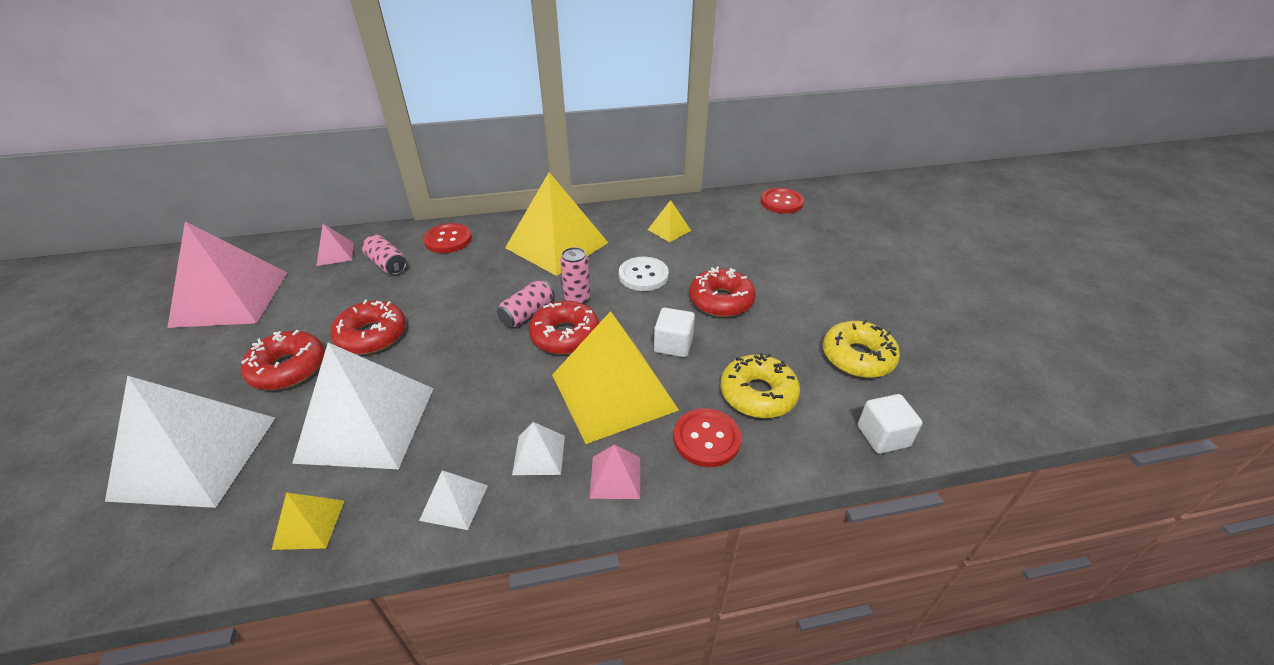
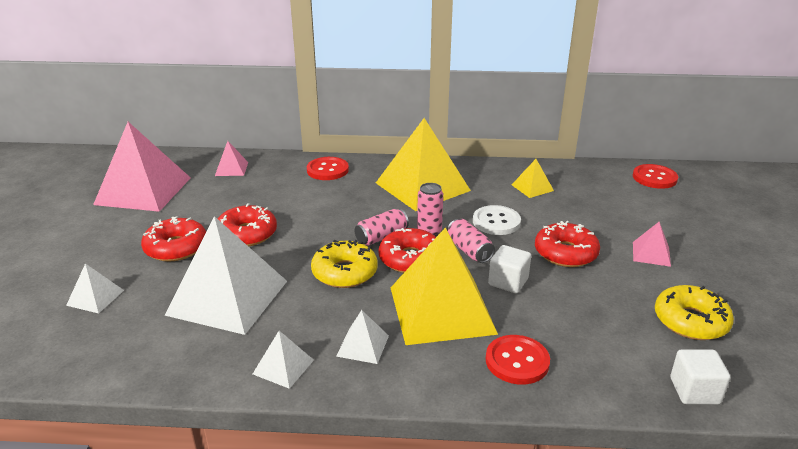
camera: 15 degrees right, 10 degrees down
(196, 456) = (95, 297): white pyramid -> white pyramid, size x0.44
(309, 524) = (167, 359): yellow pyramid -> none
(387, 264) = (272, 182): pink can -> pink can (469, 250)
(615, 477) = (424, 375): pink pyramid -> pink pyramid (651, 254)
(758, 394) = (578, 334): yellow donut -> yellow donut (344, 272)

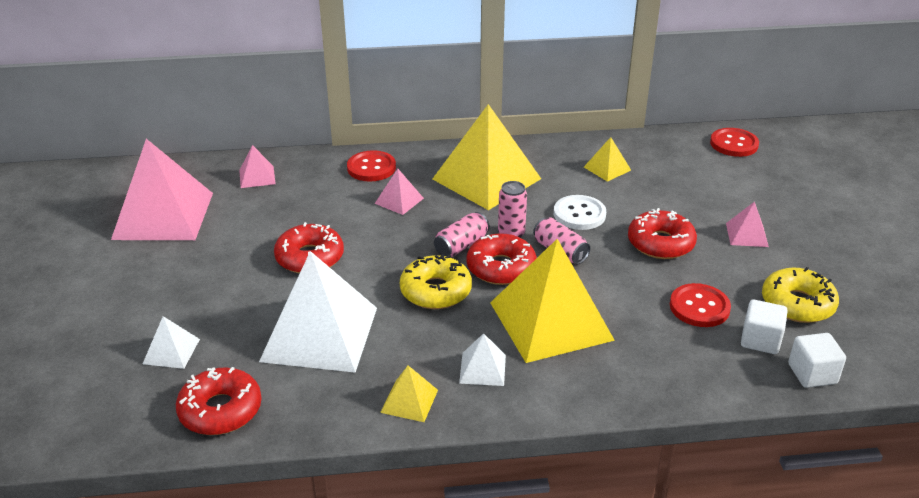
camera: 10 degrees left, 5 degrees up
(176, 247) = (235, 282): red donut -> red donut (220, 410)
(283, 367) = (409, 401): white pyramid -> yellow pyramid
(341, 197) = (399, 200): none -> pink pyramid
(508, 282) = (610, 282): white cube -> white cube (760, 340)
(517, 361) = (640, 366): red button -> red button (699, 307)

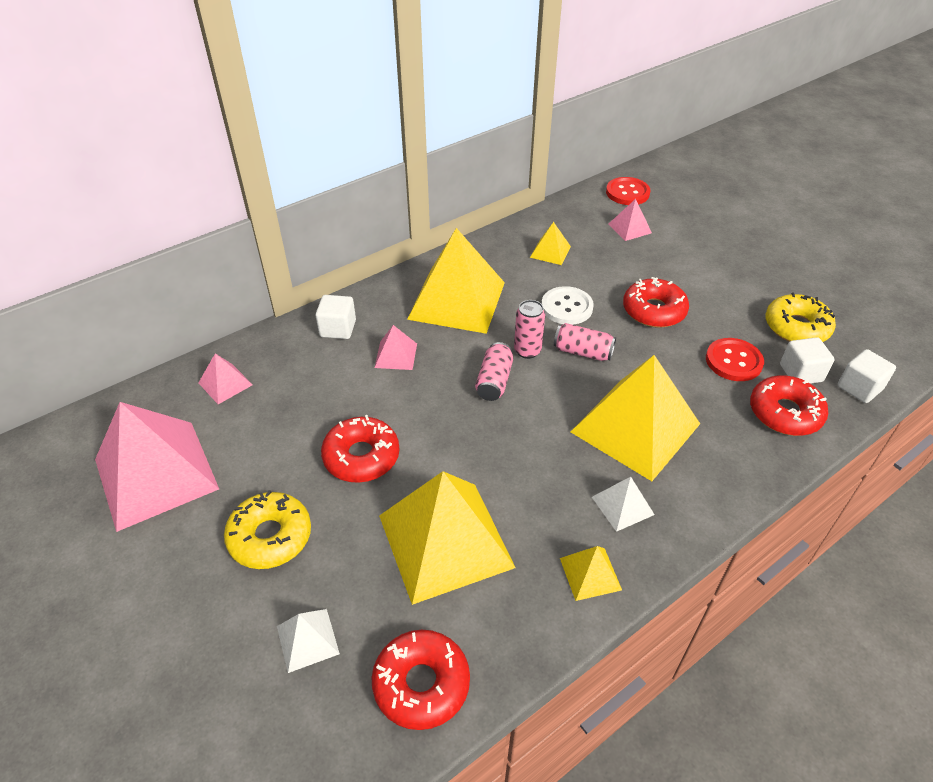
camera: 30 degrees left, 10 degrees up
(320, 334) = (445, 541): white pyramid -> yellow pyramid
(371, 168) = (338, 328): red button -> white cube
(435, 291) = (513, 441): yellow donut -> yellow donut (270, 537)
(501, 268) = (548, 390): red donut -> red donut (785, 413)
(746, 234) = (708, 276): pink pyramid -> pink pyramid (629, 228)

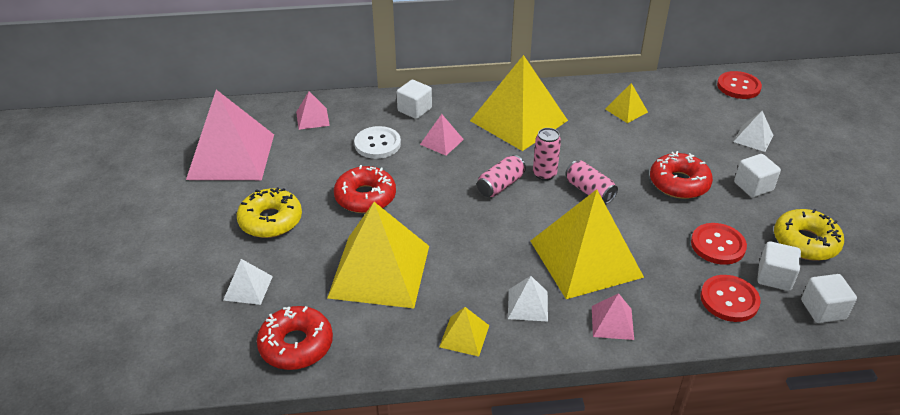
camera: 30 degrees right, 5 degrees down
(567, 307) = (604, 155): white button -> white button (377, 144)
(629, 228) = (714, 115): pink pyramid -> pink pyramid (612, 322)
(678, 240) = (753, 138): none -> white pyramid
(715, 289) = (753, 186): none -> white cube
(785, 413) = (729, 300): red donut -> red button

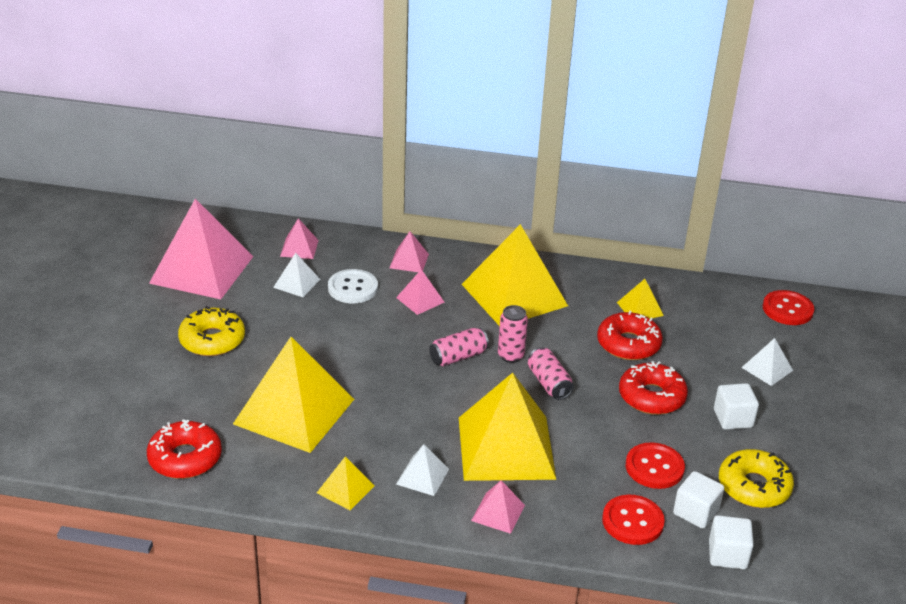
camera: 15 degrees right, 5 degrees down
(248, 288) = (164, 397): white pyramid -> white pyramid (297, 283)
(365, 197) = (314, 338): red donut -> red donut (628, 344)
(414, 110) = (409, 261): white cube -> pink pyramid

